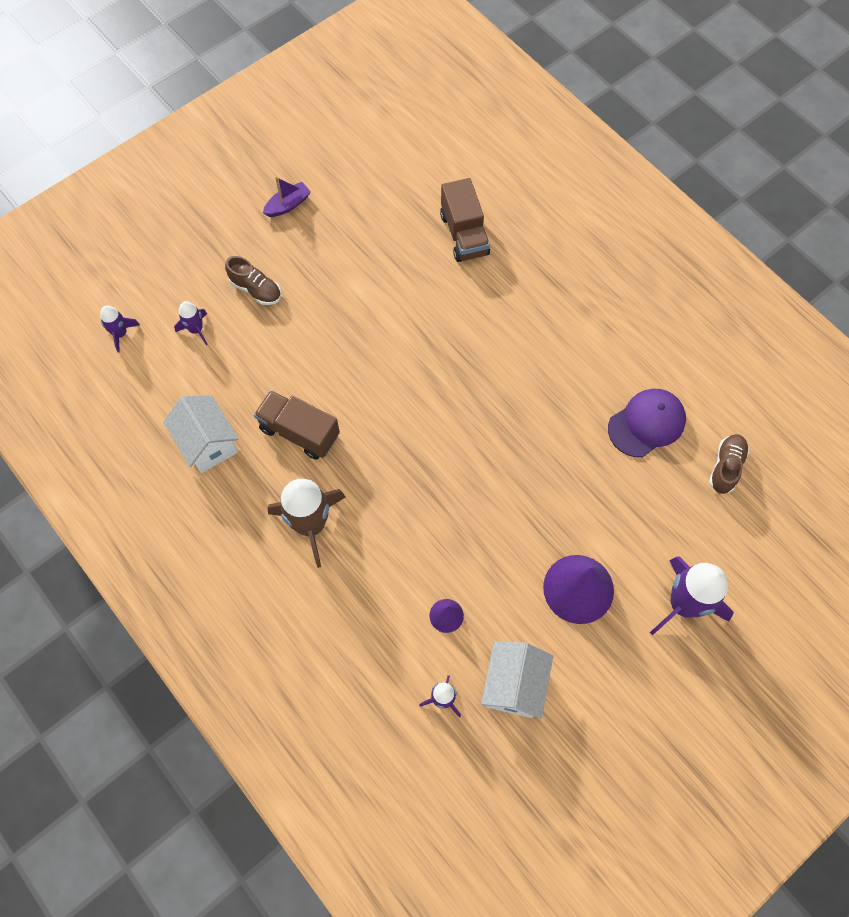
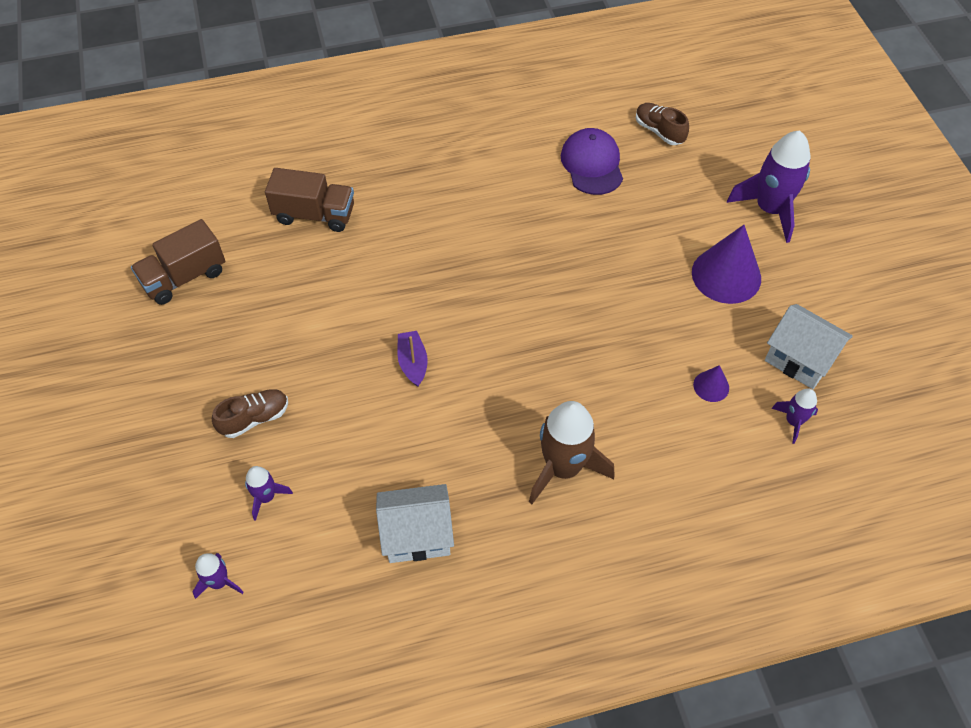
camera: 65 degrees left, 10 degrees down
(288, 205) = (170, 349): purple boat -> purple boat (413, 363)
(299, 432) = (452, 439): brown truck -> brown truck (184, 277)

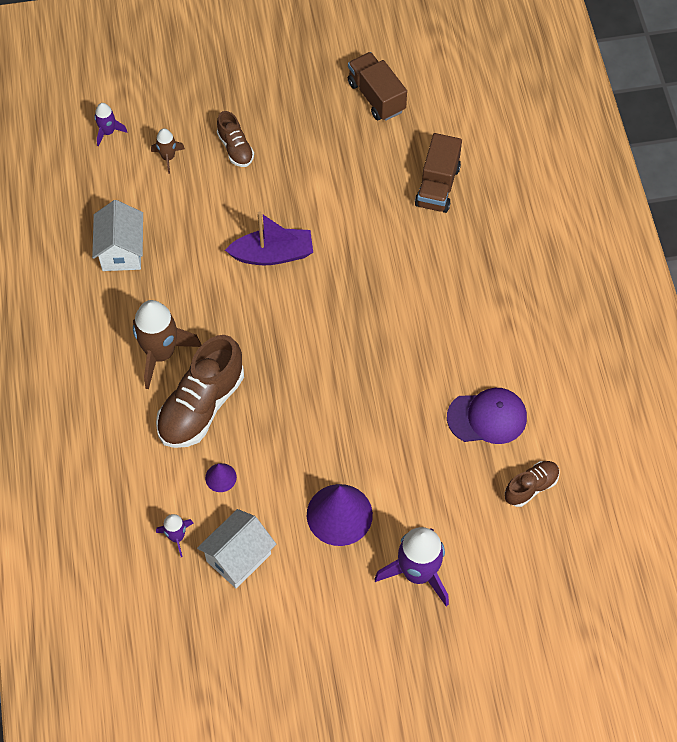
camera: 95 degrees right, 5 degrees up
(266, 497) = (168, 157): purple rocket -> brown rocket
(413, 363) = (273, 254): purple boat -> purple boat, size x1.64
(626, 415) = (201, 406): none -> brown shoe

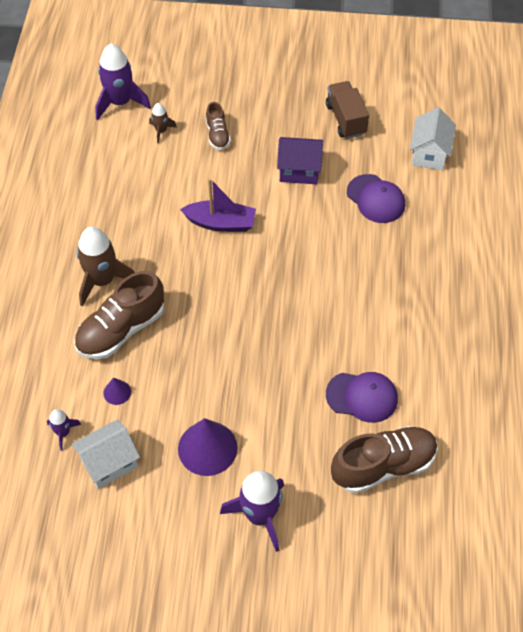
camera: 15 degrees right, 5 degrees down
(108, 132) = (120, 102): purple rocket -> purple rocket, size x1.99
(121, 251) = (99, 194): white house -> white house (429, 154)
(342, 171) = (299, 171): none -> purple house
(437, 186) = (376, 199): brown truck -> purple cap
(531, 487) = (383, 466): brown shoe -> brown shoe, size x1.88

